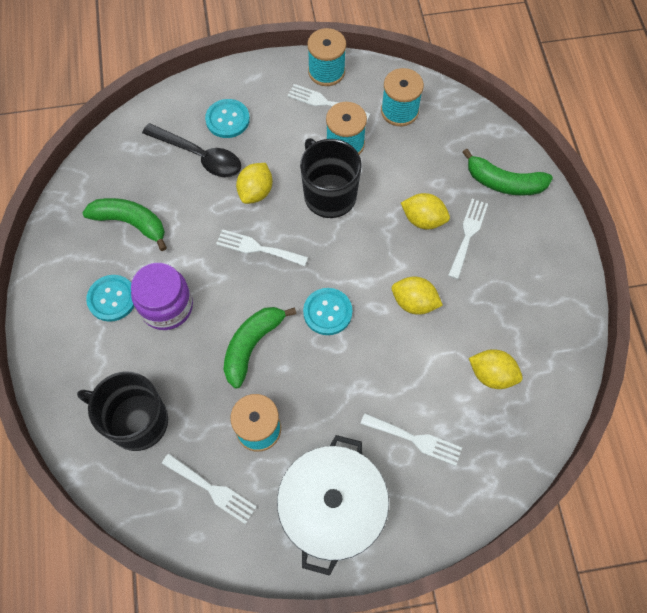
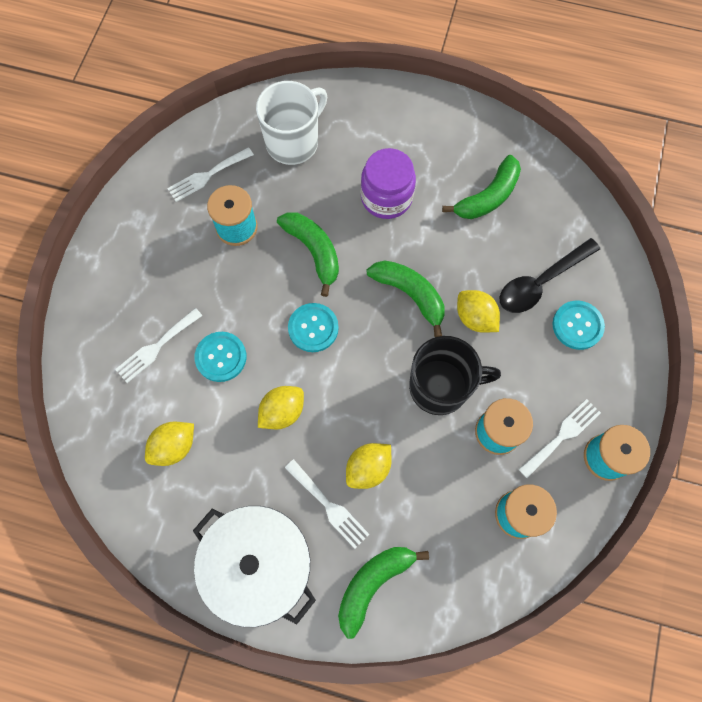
camera: 115 degrees right, 5 degrees up
(112, 299) = (415, 158): turquoise button -> turquoise button (221, 357)
(137, 421) = (293, 142): black mug -> white mug
(257, 248) = (410, 294): white fork -> green banana
(332, 509) = (140, 255): white pot -> white pot (259, 565)

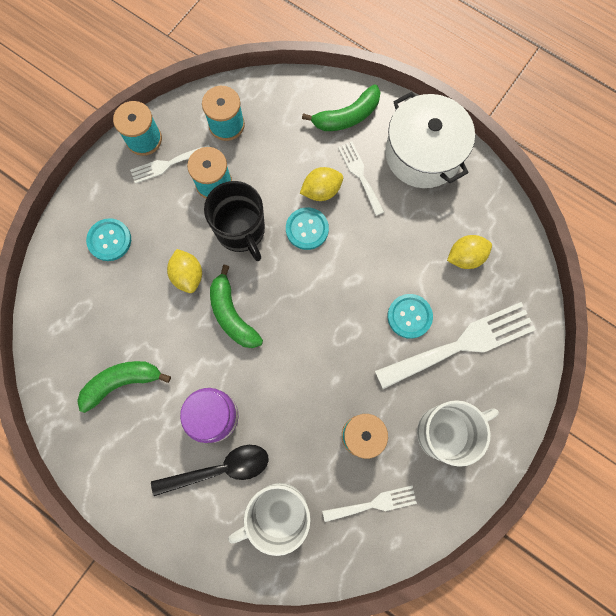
camera: 160 degrees left, 5 degrees up
(155, 257) = (444, 432): none -> white mug
(156, 347) = (461, 344): white fork -> white fork, size x1.88
(282, 412) = (372, 254): yellow lemon -> none
(313, 328) = (324, 314): turquoise button -> turquoise button (307, 229)
(314, 251) = (299, 385): green banana -> none
(440, 387) = (241, 231): black mug -> black mug turned 135 degrees counterclockwise
(540, 282) = (119, 286): black spoon -> black spoon (220, 469)

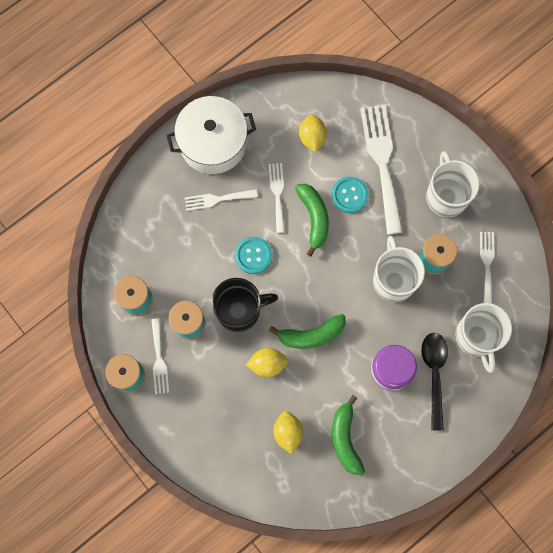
camera: 75 degrees left, 0 degrees up
(109, 240) = (216, 425): turquoise button -> none
(321, 191) = (222, 235): yellow lemon -> yellow lemon (287, 432)
(322, 393) = (393, 280): none -> white mug
(347, 116) = (159, 195): green banana -> green banana (314, 218)
(385, 236) = (277, 194): none -> white fork

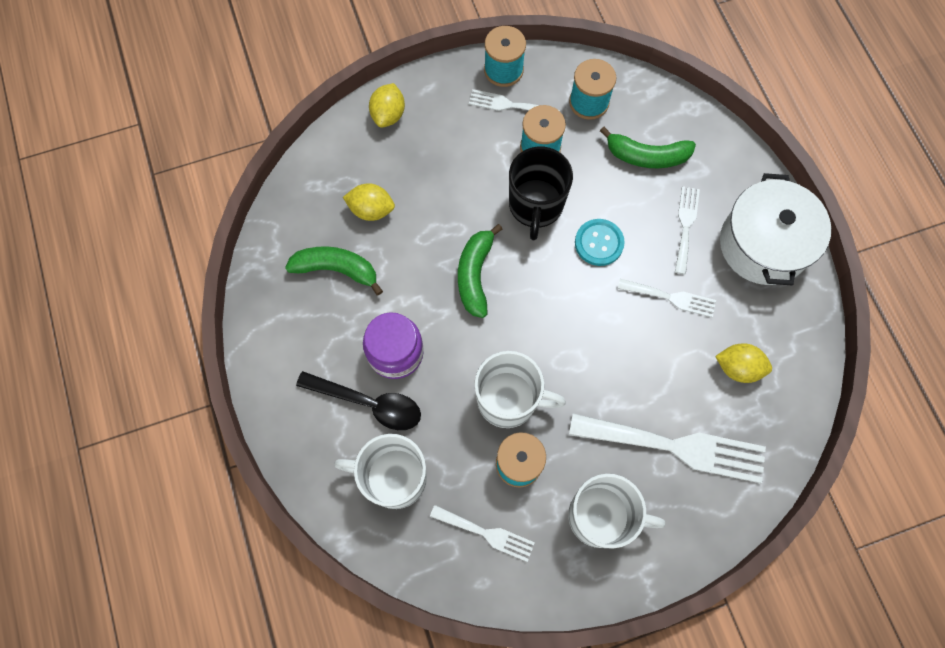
camera: 110 degrees right, 5 degrees down
(267, 364) = (459, 214): yellow lemon -> yellow lemon (388, 115)
(314, 218) = (624, 331): green banana -> green banana (646, 156)
(349, 195) = (642, 386): turquoise button -> none

